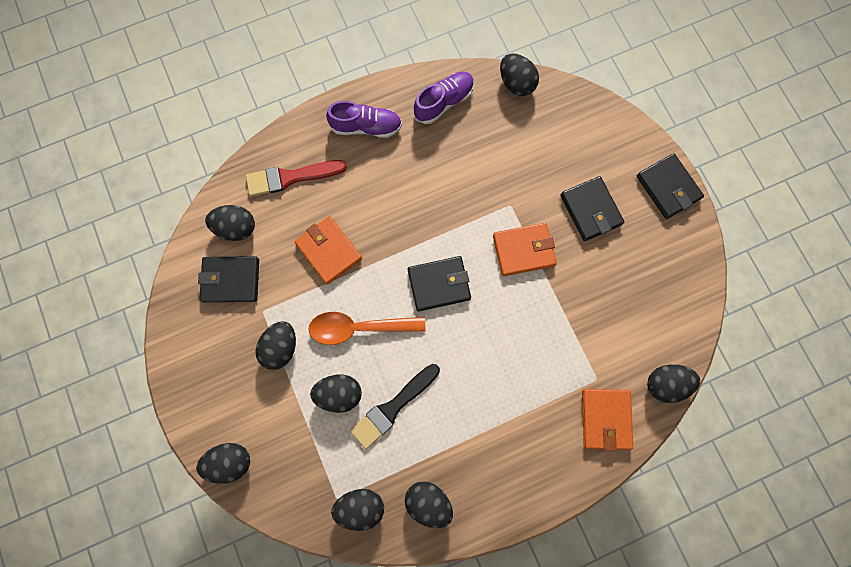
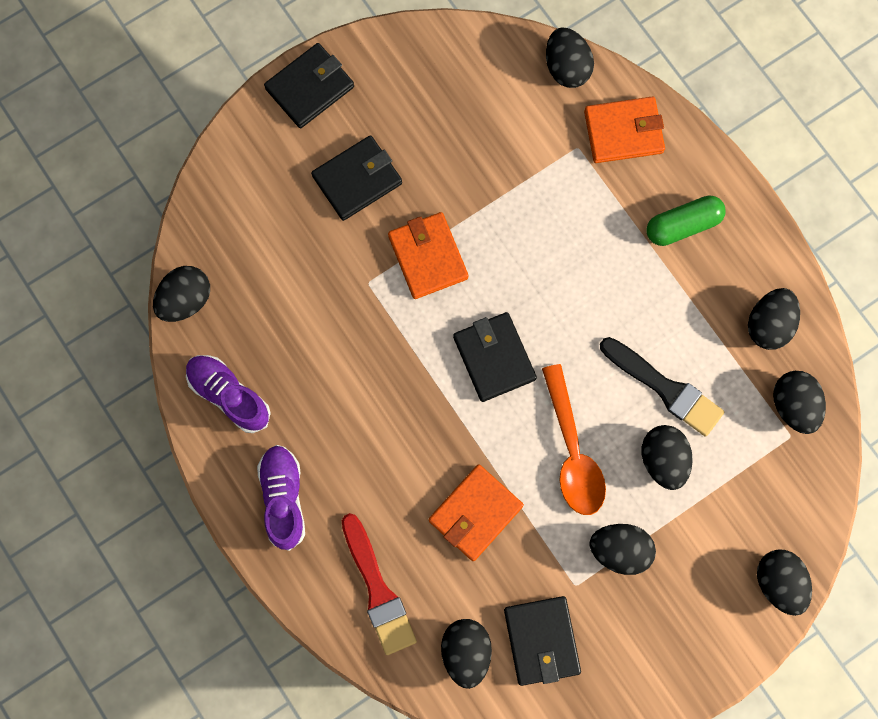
camera: 100 degrees left, 0 degrees up
(521, 450) = (682, 225): none -> green capsule

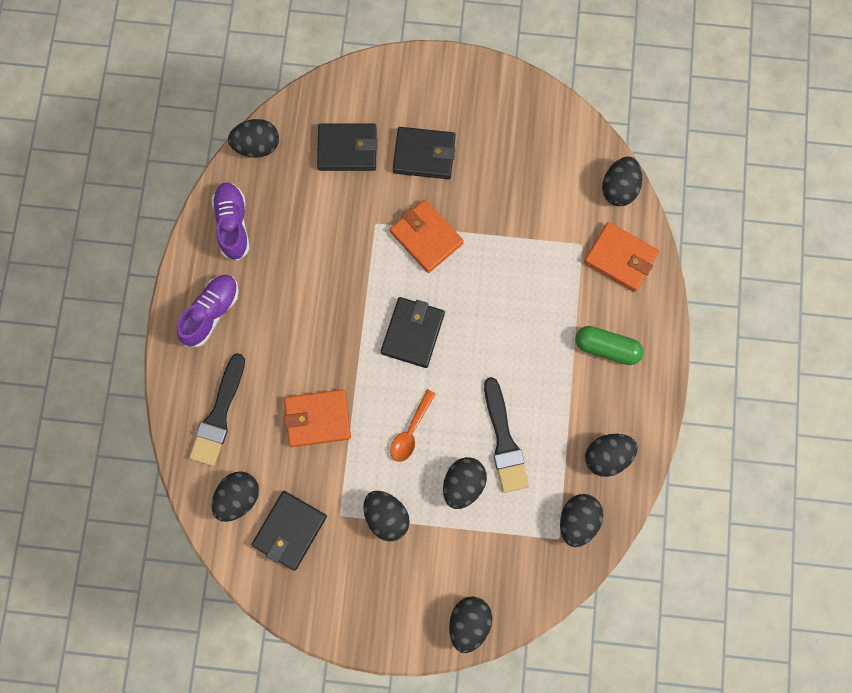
camera: 40 degrees right, 0 degrees up
(310, 88) = (444, 75): black wallet -> black wallet (347, 149)
(378, 590) = (219, 415): red brush -> black brush
(428, 257) = (426, 237): orange wallet -> orange wallet turned 60 degrees counterclockwise
(572, 451) = (411, 431): orange spoon -> orange spoon, size x0.62

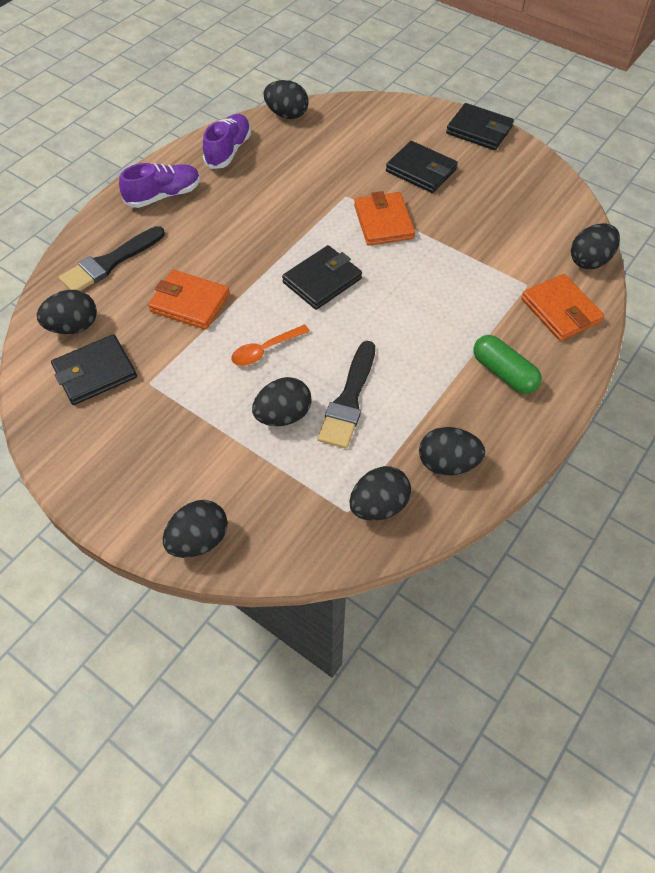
camera: 30 degrees right, 20 degrees down
(347, 149) = (358, 143): black wallet -> black wallet (479, 130)
(386, 516) = (190, 405): black egg -> none

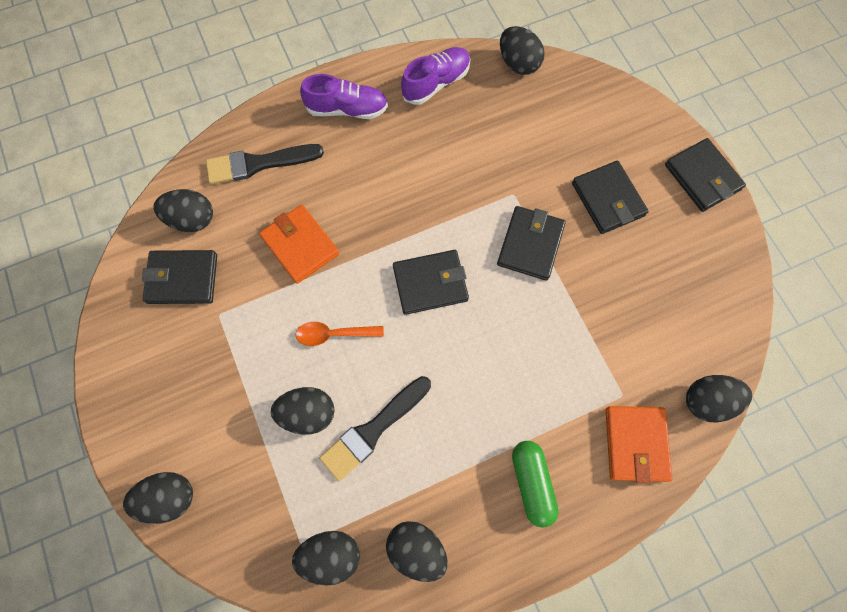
camera: 30 degrees right, 15 degrees up
(383, 222) = (530, 245): orange wallet -> black wallet

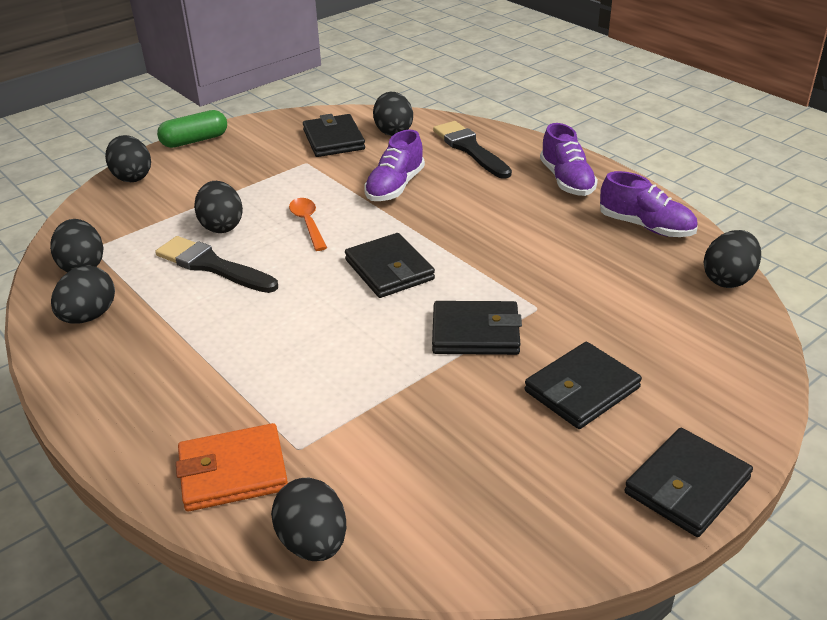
camera: 75 degrees right, 35 degrees down
(300, 245) = (395, 187): orange wallet -> purple shoe
(532, 483) = (168, 386): green capsule -> green capsule (195, 141)

